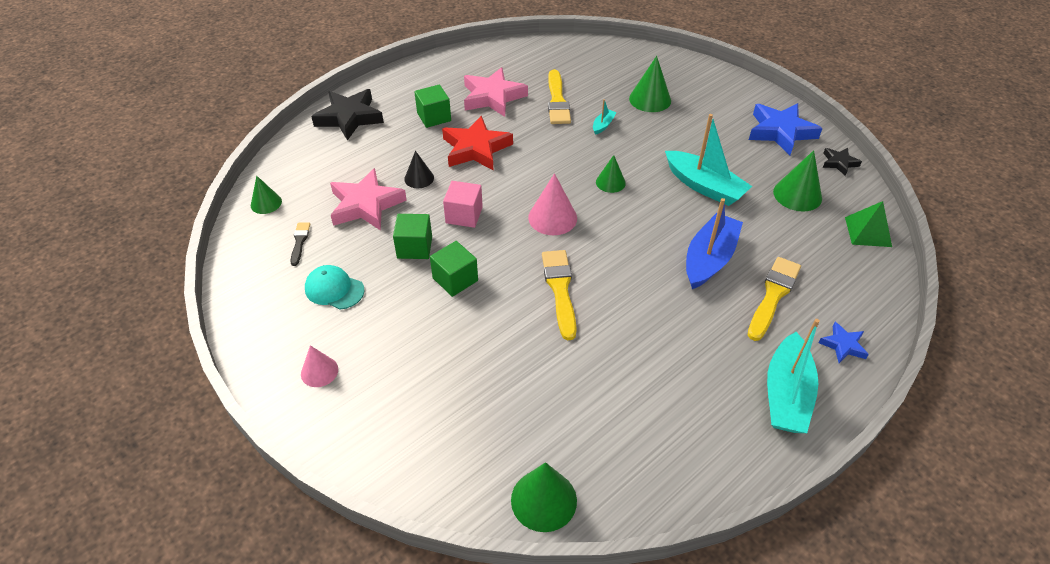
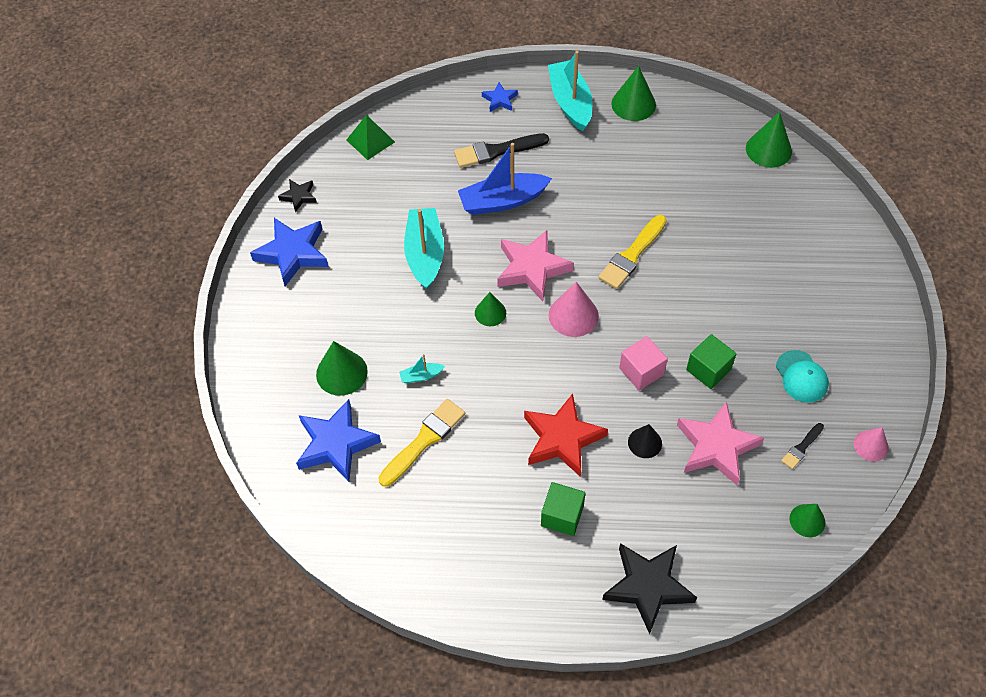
camera: 135 degrees left, 10 degrees up
(319, 371) = (854, 316): pink cone -> pink cone (871, 445)
(455, 279) = (700, 317): green cube -> none
(493, 97) = (477, 498): pink star -> pink star (532, 268)
(602, 72) = (336, 444): none -> blue star
(773, 295) = (497, 151): yellow brush -> black brush
(786, 394) = (570, 102): turquoise boat -> turquoise boat turned 75 degrees counterclockwise
(797, 195) = (370, 197): green cone -> green cone (633, 104)

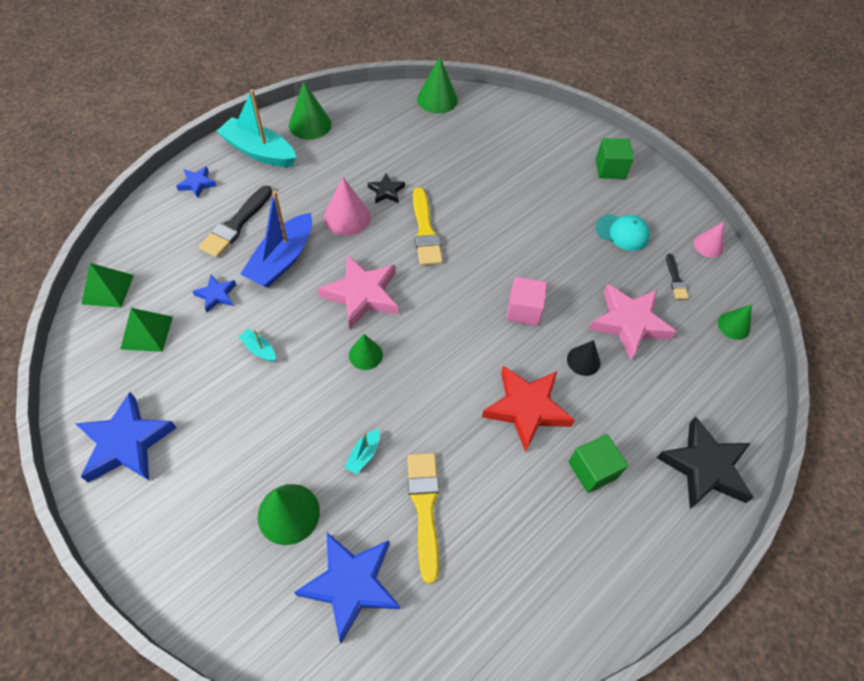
camera: 50 degrees left, 0 degrees up
(299, 196) = (80, 386): black star -> black star (386, 191)
(367, 189) = (147, 332): none -> green pyramid
(425, 254) = (259, 349): turquoise boat -> turquoise boat, size x0.44
(434, 195) = (216, 295): none -> blue star
(573, 315) = (431, 307): pink cone -> pink cone (347, 217)
(708, 369) = (564, 273): green cube -> green cube (610, 169)

